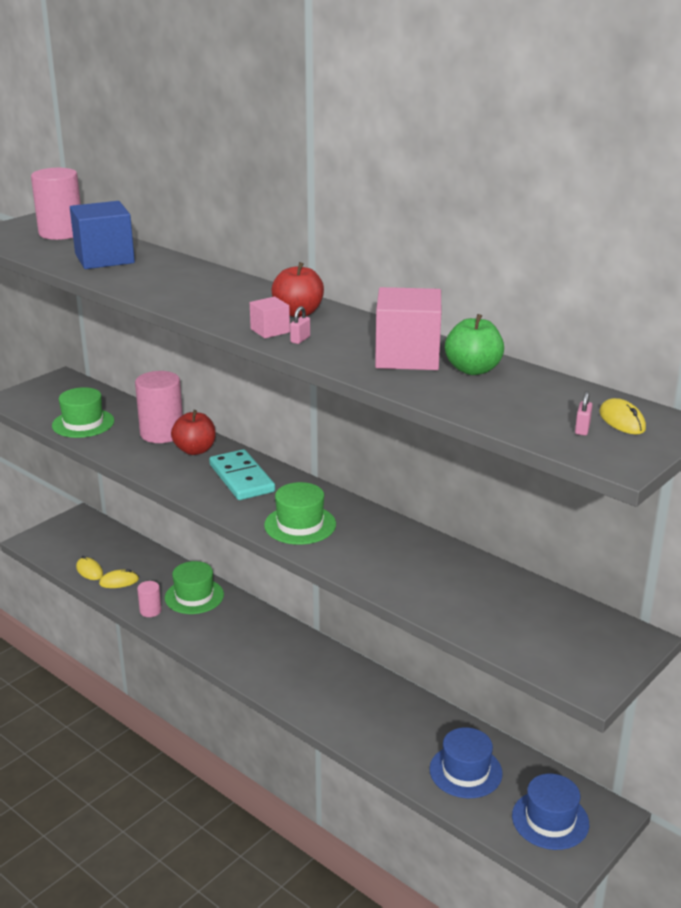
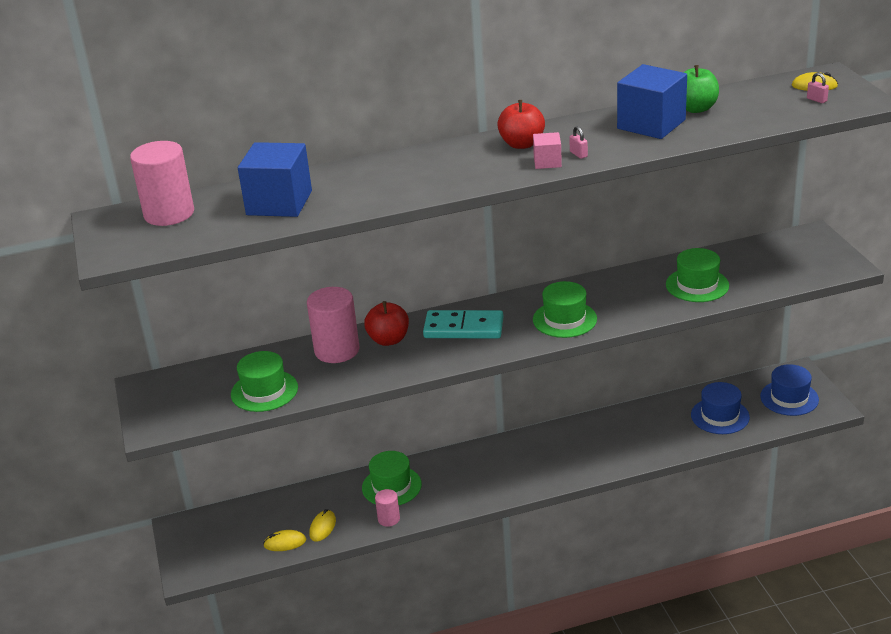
camera: 55 degrees left, 5 degrees up
(407, 357) = (651, 124): pink cube -> blue cube
(437, 585) = (697, 285): none -> green hat

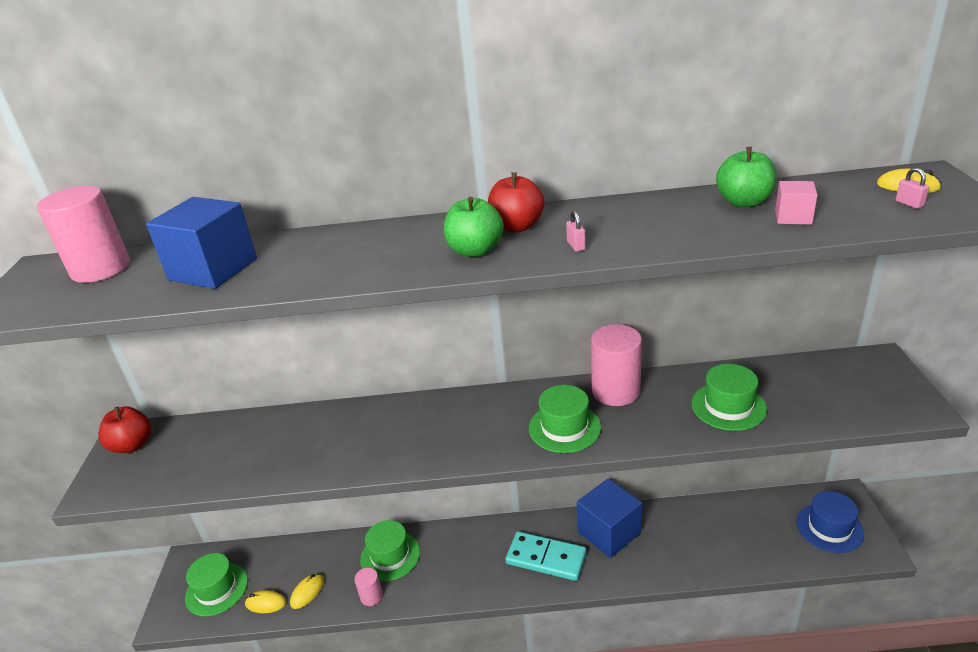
camera: 15 degrees right, 0 degrees up
(264, 391) = (222, 465): green hat -> green hat (216, 589)
(337, 350) = (318, 426): pink cylinder -> pink cylinder (615, 391)
(388, 340) = (373, 422): red apple -> red apple (132, 445)
(463, 328) = (454, 420): turquoise domino -> turquoise domino (546, 558)
(499, 166) = (475, 251): none -> green apple
(547, 162) = (534, 252): pink cube -> pink cube (793, 217)
(651, 124) = (681, 216): blue cube -> blue cube (609, 532)
(720, 416) = (747, 536): blue hat -> none

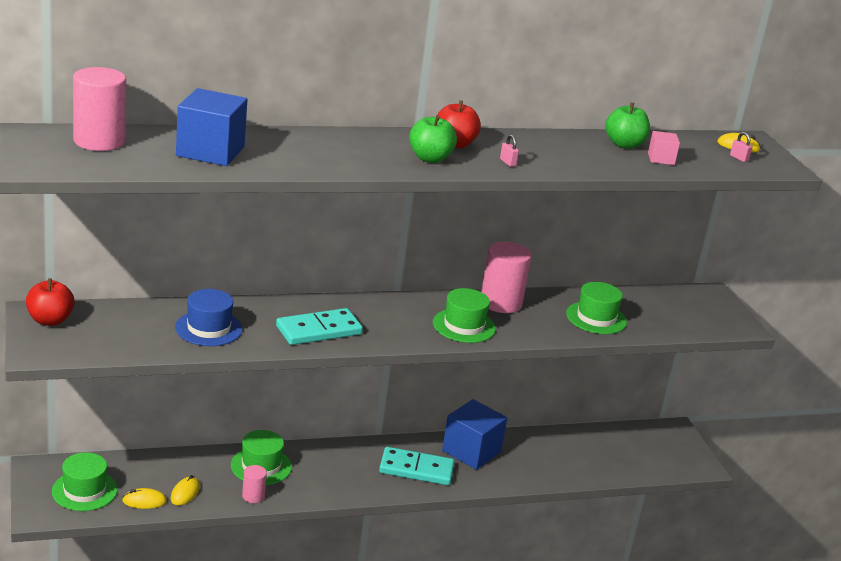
camera: 20 degrees left, 5 degrees down
(397, 444) = (319, 330): none -> turquoise domino
(829, 528) = (663, 451): blue hat -> blue hat (208, 328)

